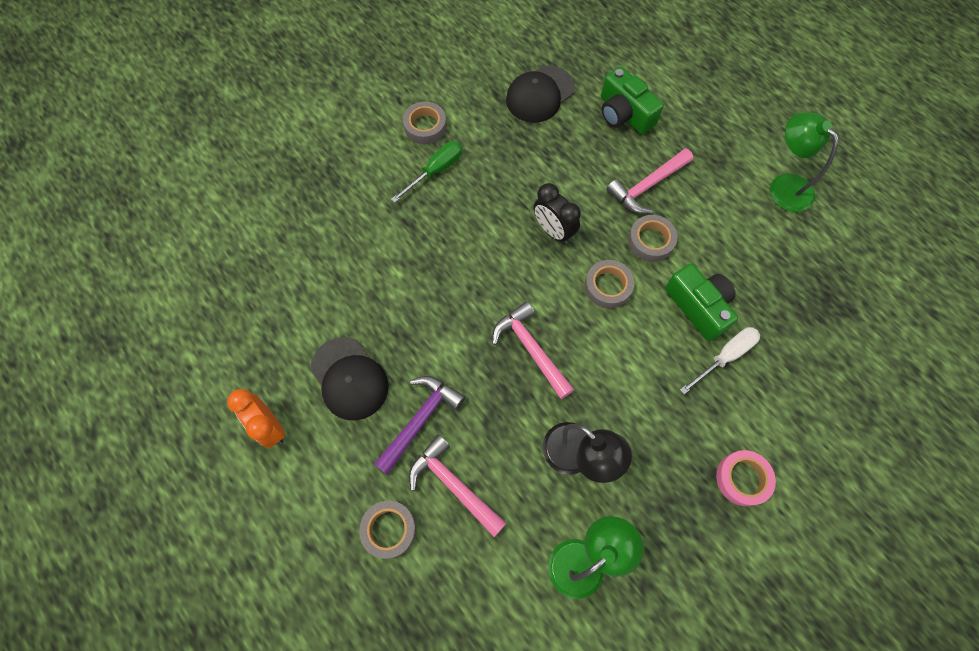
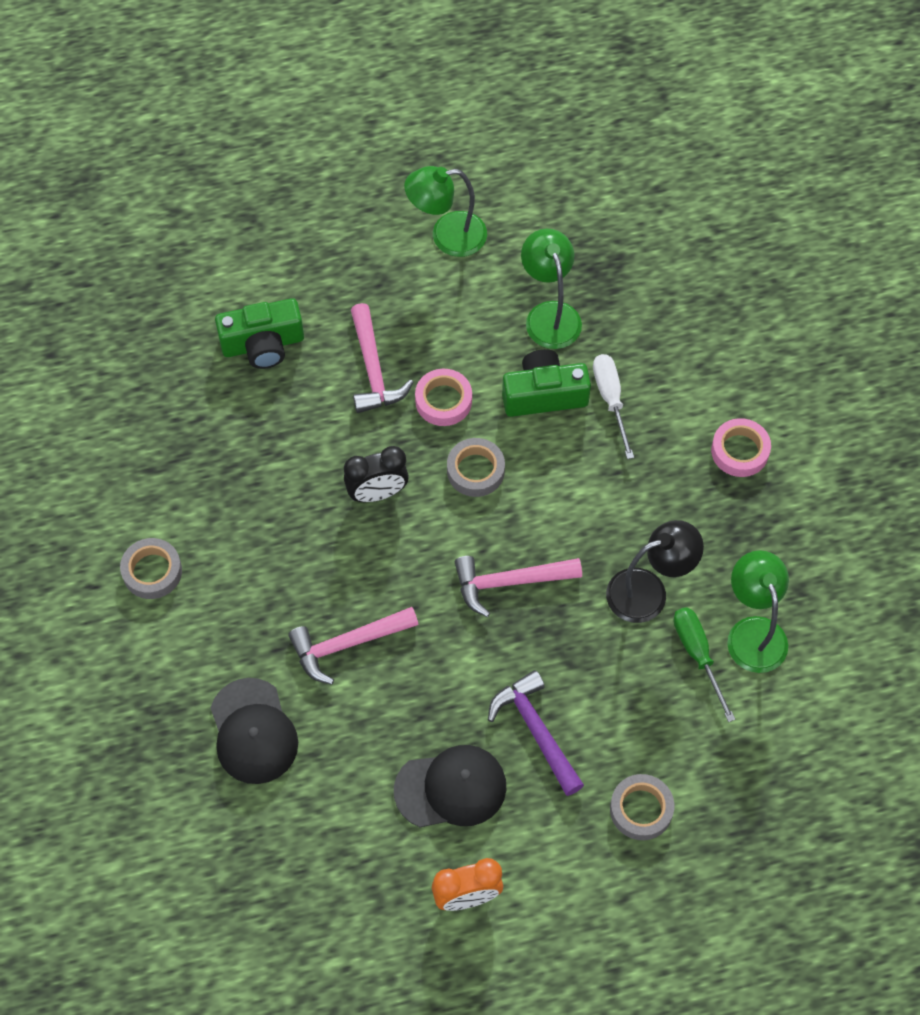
camera: 65 degrees left, 5 degrees down
(435, 171) = (225, 586): green screwdriver -> green screwdriver (697, 655)
(453, 485) = (623, 725): pink hammer -> pink hammer (348, 644)
(540, 94) = (181, 421): black cap -> black cap (253, 731)
(650, 241) = (443, 401): grey tape -> pink tape
(768, 281) = (549, 314): none -> green lamp

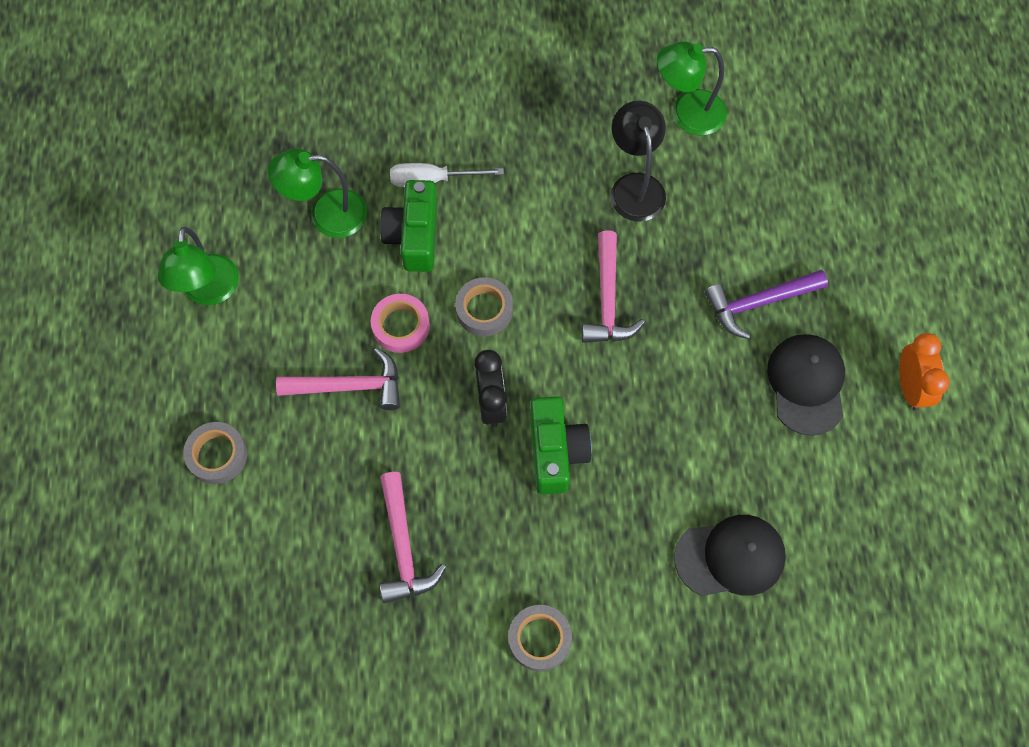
camera: 80 degrees left, 5 degrees up
(263, 344) = (292, 492): green camera -> green camera (555, 451)
(348, 644) = (650, 455): pink hammer -> pink hammer (403, 546)
(641, 809) = (841, 232): grey tape -> grey tape (217, 455)
(697, 655) = (702, 160): green screwdriver -> none
(740, 451) = (509, 87): pink tape -> none

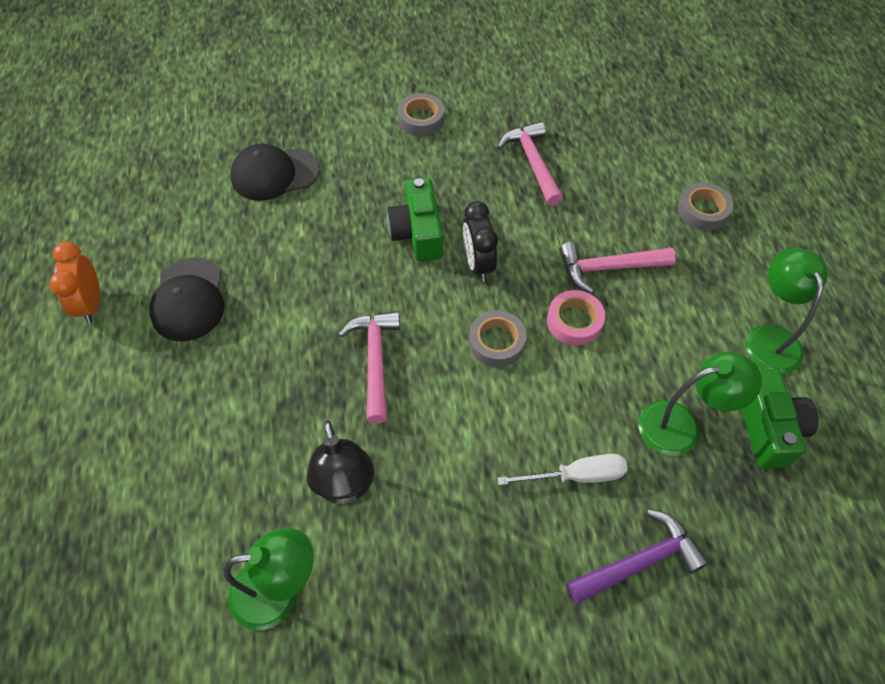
camera: 175 degrees right, 10 degrees down
(414, 235) = (582, 410): green camera -> green camera (767, 427)
(759, 303) = (222, 369): purple hammer -> purple hammer (639, 562)

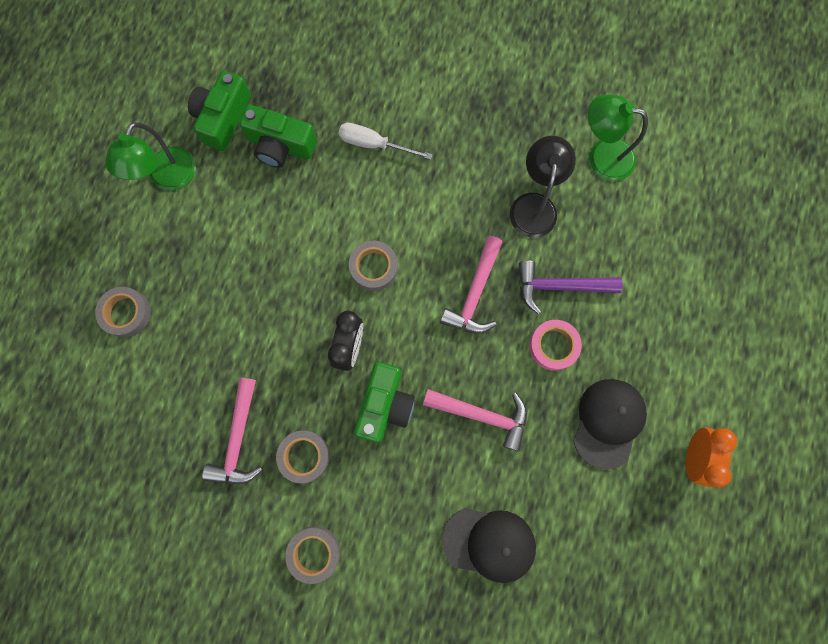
camera: 155 degrees left, 20 degrees up
(468, 172) = (304, 456): none -> grey tape
(574, 321) = (303, 258): pink tape -> pink tape (553, 346)
(608, 268) = (245, 293): pink hammer -> pink hammer (482, 415)
(639, 562) = (368, 77): purple hammer -> purple hammer (560, 286)
(681, 425) = (280, 145): green lamp -> green camera

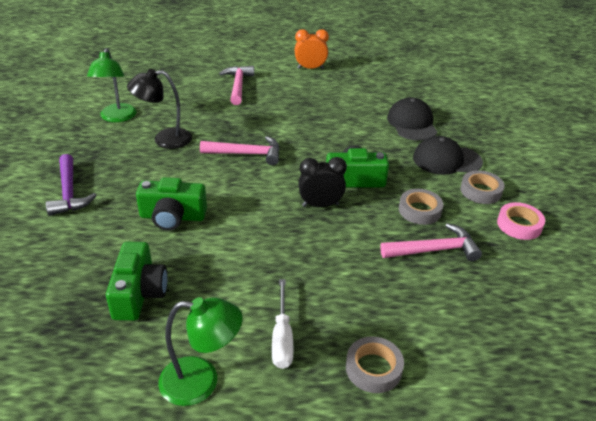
camera: 110 degrees left, 40 degrees down
(223, 118) = (112, 351): green camera -> green camera (172, 217)
(373, 267) = (246, 206): grey tape -> none
(374, 144) = (126, 229): white screwdriver -> white screwdriver (282, 337)
(482, 415) = (333, 138): pink hammer -> pink hammer (238, 86)
(553, 346) = (269, 118): pink tape -> pink tape (519, 225)
(560, 286) = (225, 121): purple hammer -> purple hammer (69, 192)
(608, 422) = (308, 94): black cap -> black cap (446, 160)

